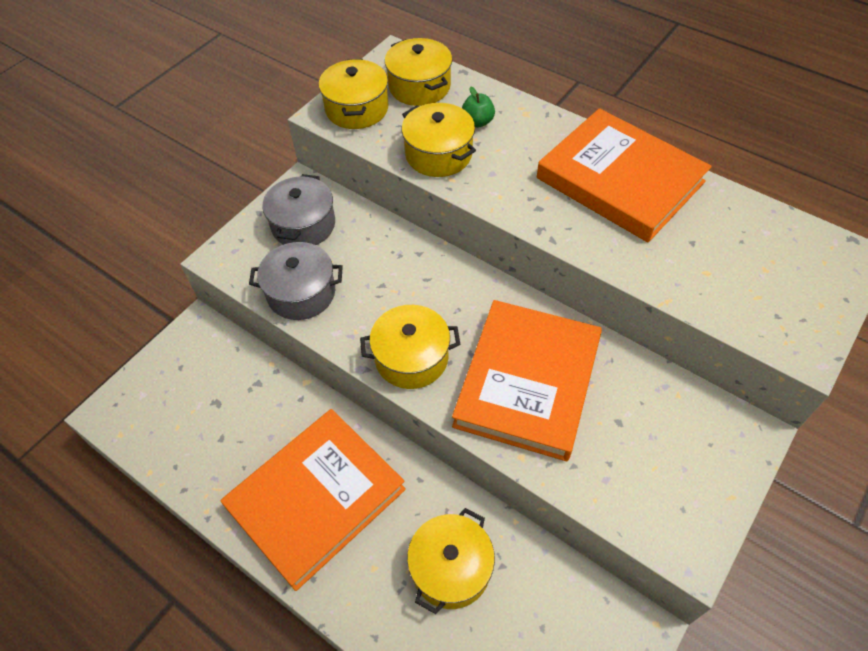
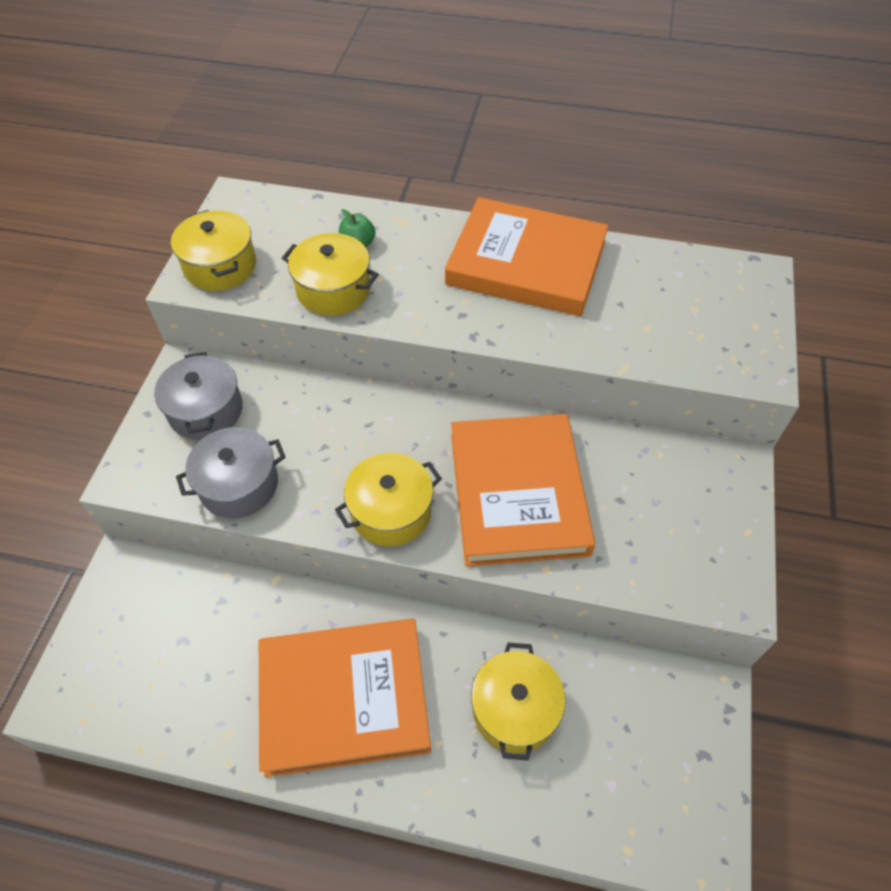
camera: 25 degrees left, 0 degrees up
(316, 498) = (344, 697): orange book -> orange book turned 60 degrees clockwise
(419, 86) = (278, 224): yellow pot -> none

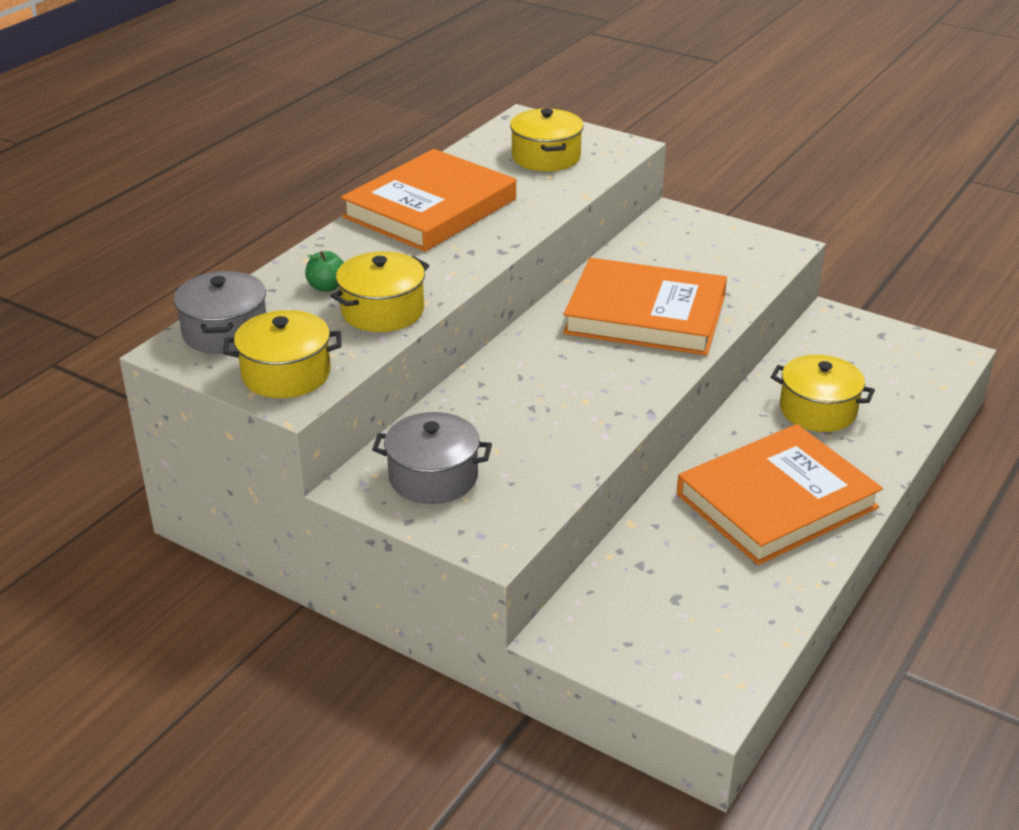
camera: 70 degrees left, 20 degrees down
(239, 485) = (549, 467): grey pot -> grey pot (225, 332)
(344, 697) = (776, 501): orange book -> orange book turned 45 degrees clockwise
(391, 511) = (630, 382): yellow pot -> yellow pot (546, 157)

